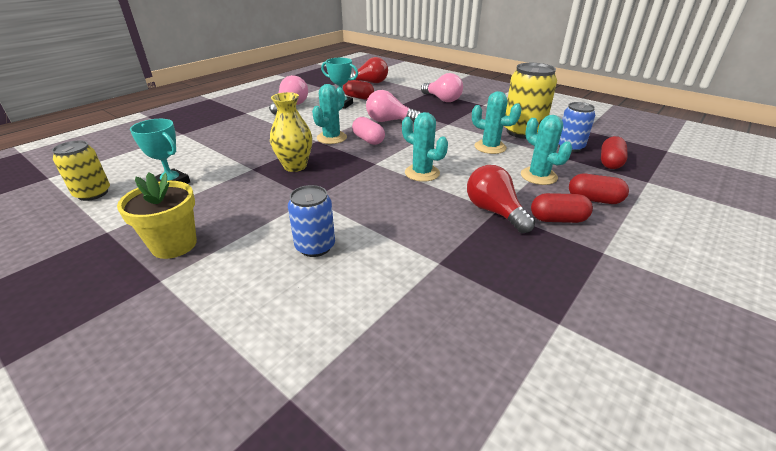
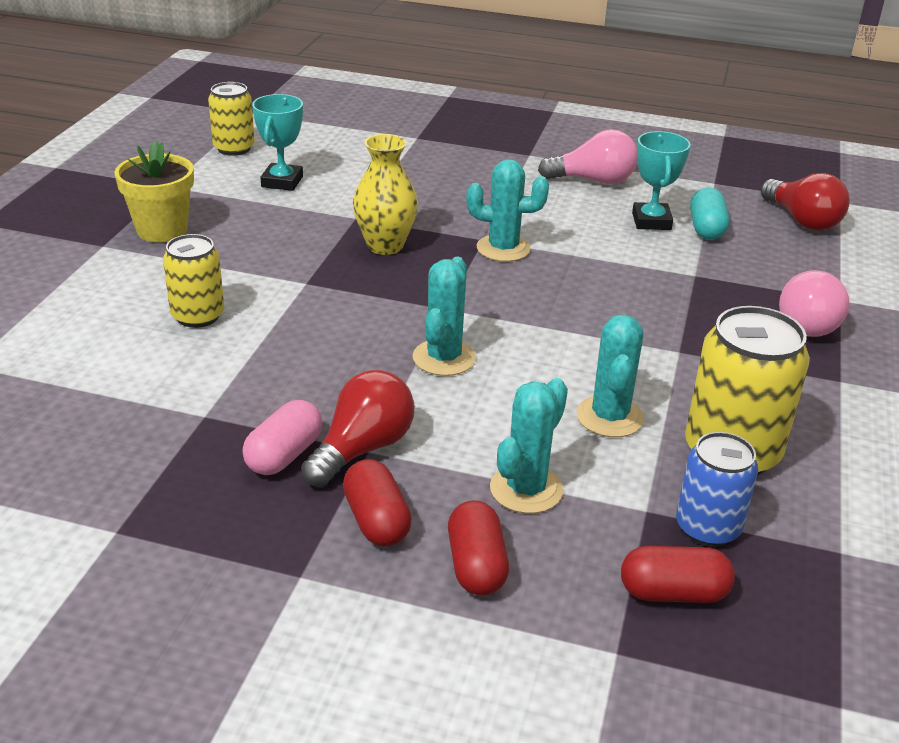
camera: 65 degrees right, 0 degrees up
(315, 246) = (198, 316): blue can -> yellow can
(358, 97) = (706, 228): red capsule -> turquoise capsule
(368, 140) = (525, 282): pink capsule -> pink capsule (284, 455)
(389, 121) = (625, 285): pink light bulb -> none

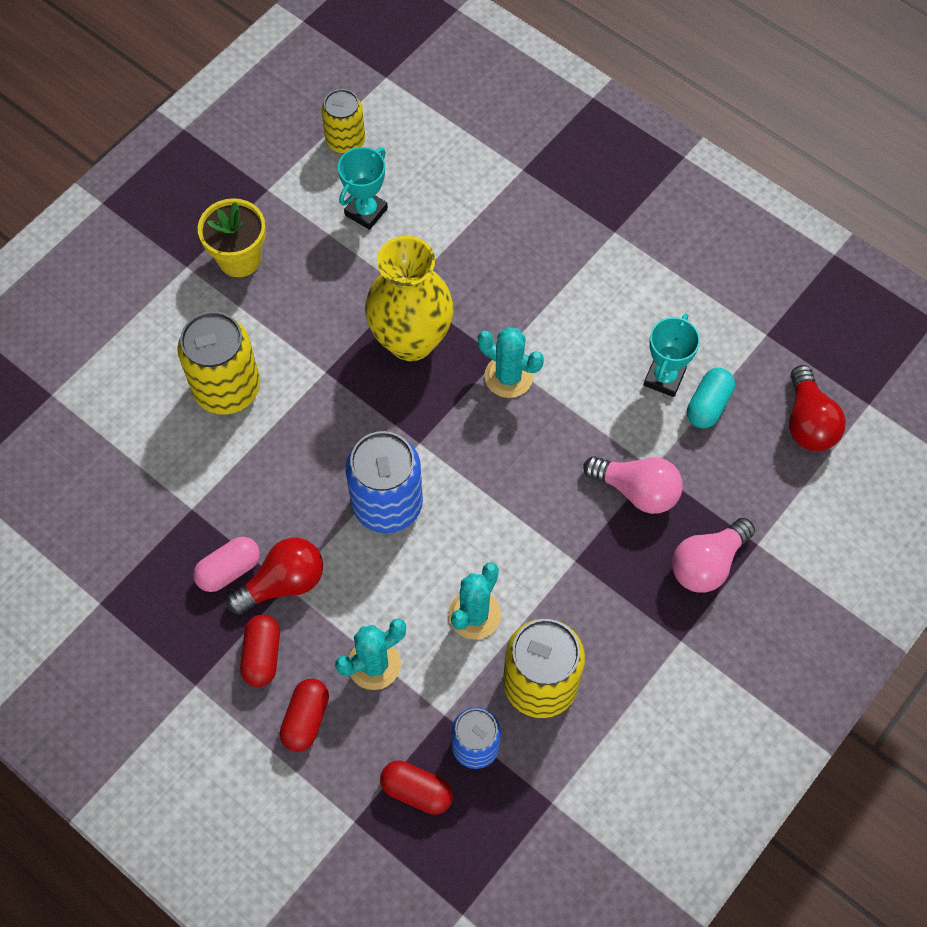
camera: 25 degrees right, 30 degrees up
(198, 316) = (227, 388): yellow can -> yellow can, size x1.59
(385, 246) = (411, 340): yellow vase -> yellow vase, size x1.51
(444, 358) = (387, 504): turquoise cactus -> blue can
(593, 180) = (650, 295): pink light bulb -> pink light bulb (637, 490)

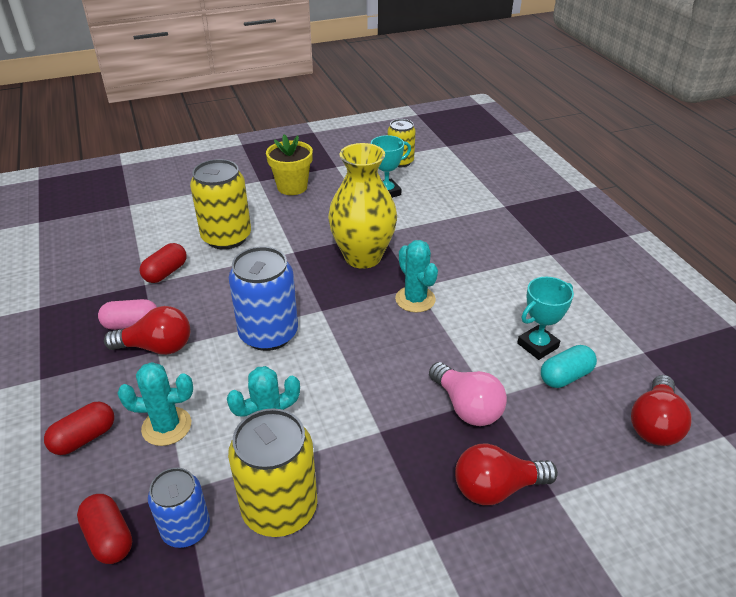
camera: 30 degrees right, 25 degrees down
(262, 655) = (99, 382): red capsule -> red capsule (165, 272)
(707, 563) = (497, 488): pink light bulb -> red light bulb

